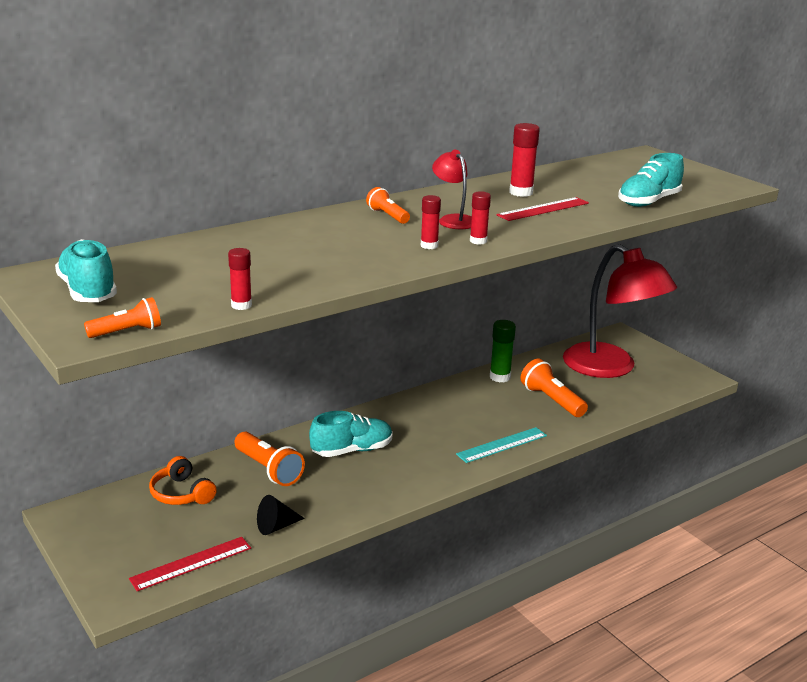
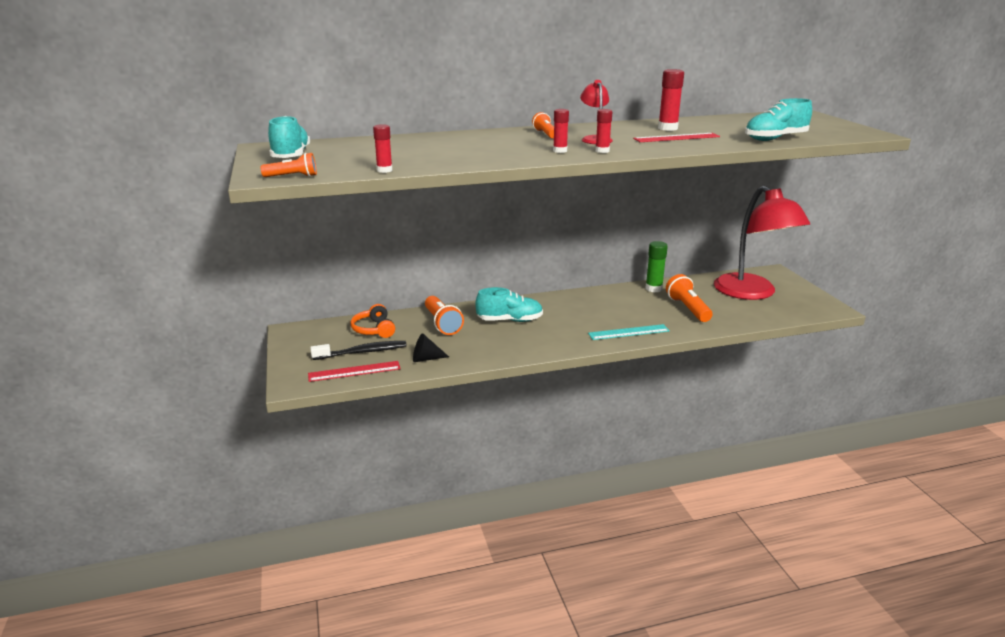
camera: 20 degrees right, 0 degrees up
(186, 532) = (363, 352): none -> black toothbrush

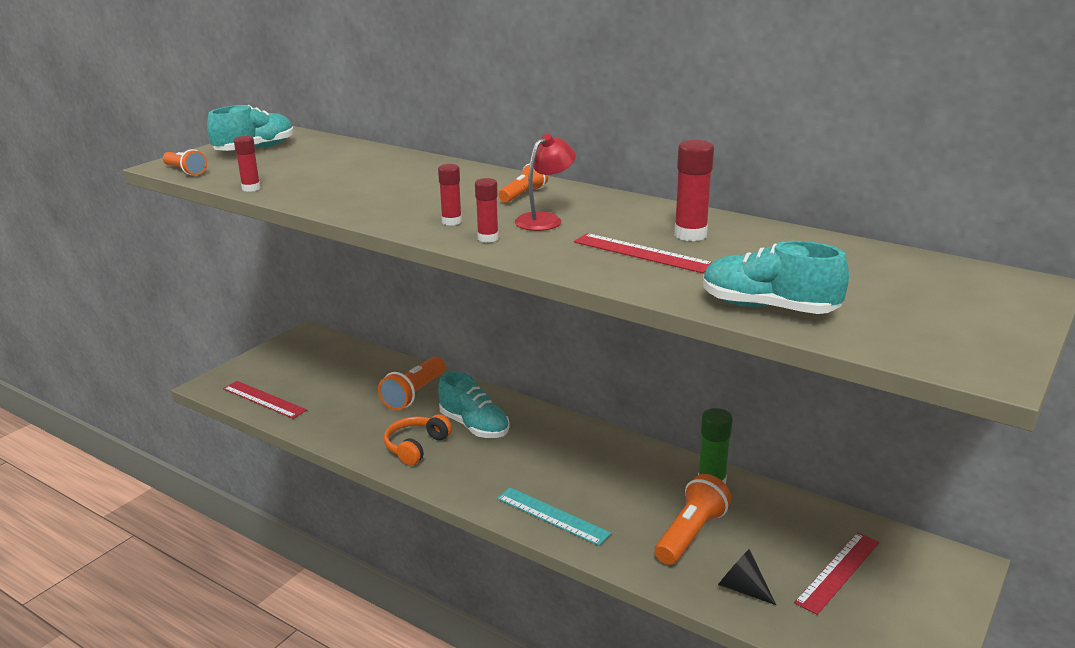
camera: 50 degrees right, 0 degrees up
(363, 352) = (305, 385): black toothbrush -> none
(374, 329) = (356, 368): orange headphones -> orange headphones (416, 446)
(426, 359) = (329, 421): black cone -> black cone (742, 588)
(752, 293) = (838, 572): red lamp -> red ruler

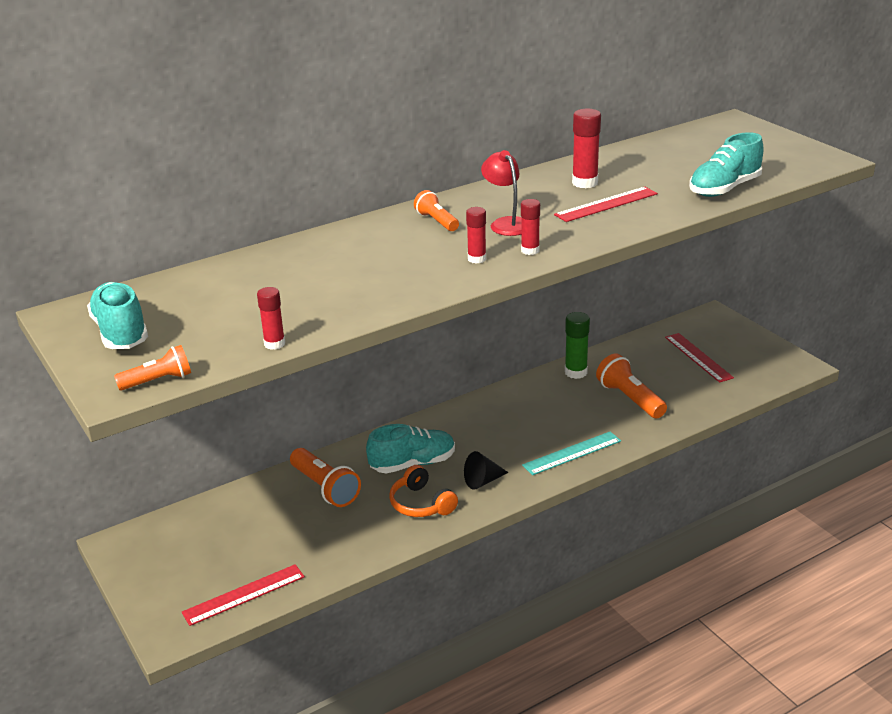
camera: 65 degrees left, 5 degrees up
(742, 588) = (696, 396): black cone -> black cone (483, 481)

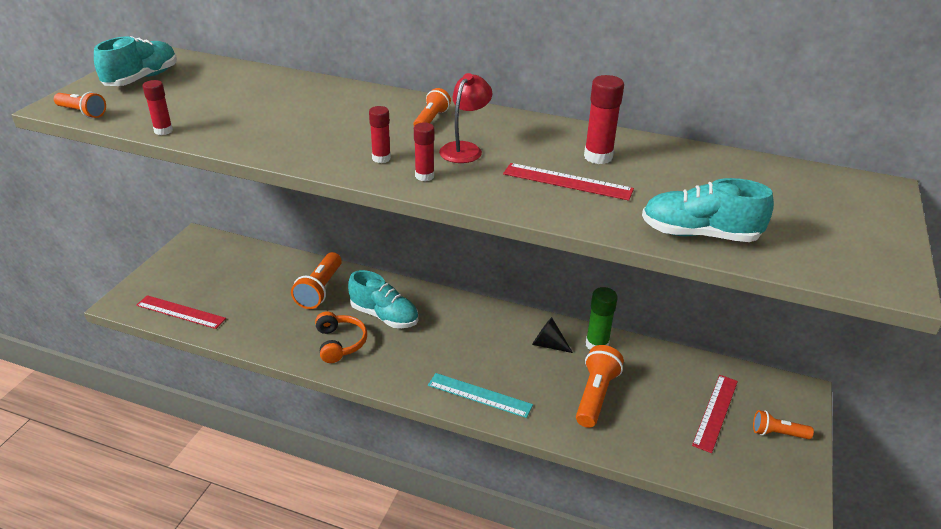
camera: 50 degrees right, 5 degrees up
(421, 504) = (340, 343): orange headphones -> orange headphones turned 150 degrees clockwise
(483, 481) = (395, 362): black cone -> black cone (548, 344)
(741, 344) = (777, 433): none -> orange flashlight

